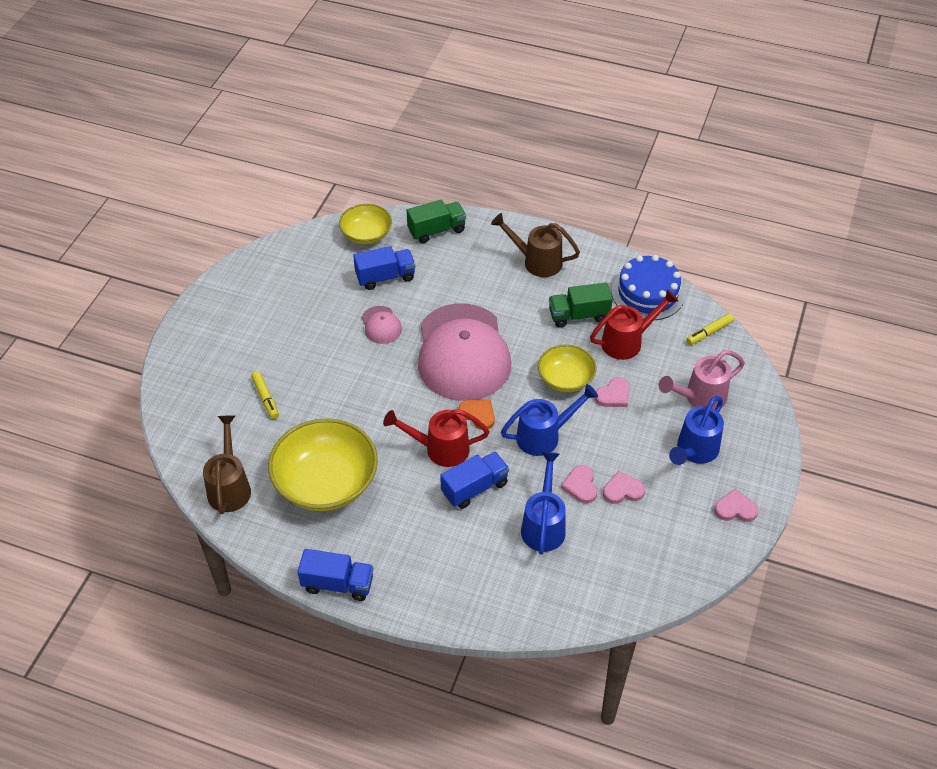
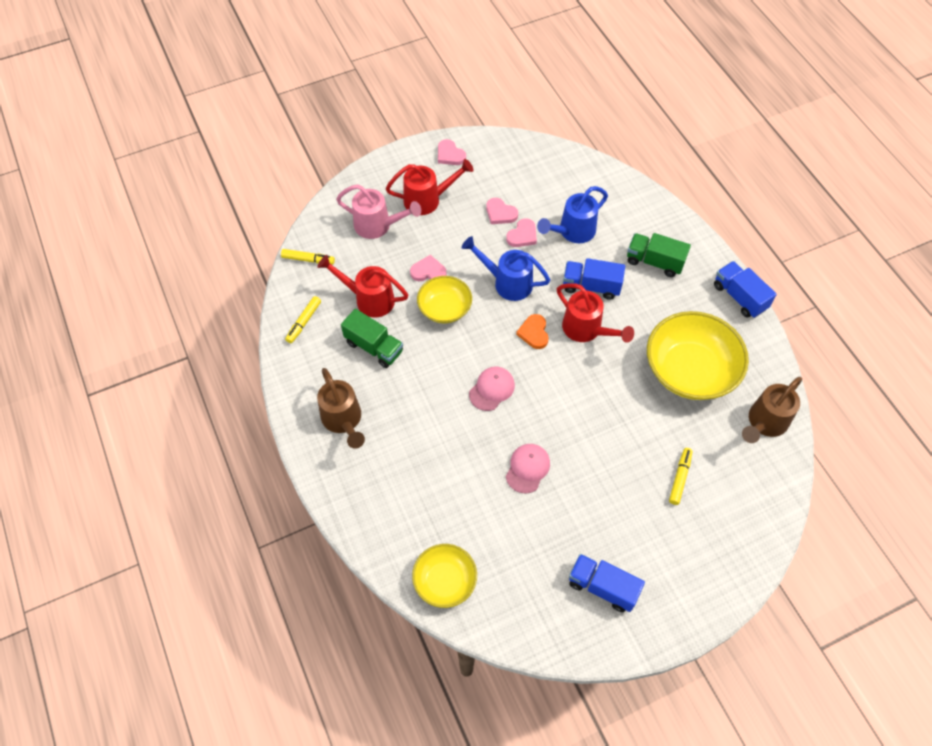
camera: 135 degrees left, 10 degrees up
(385, 277) = (476, 515): blue truck -> blue truck (602, 587)
(436, 230) = (382, 528): green truck -> green truck (654, 262)
(463, 353) = (492, 389): pink cap -> pink cap, size x0.41
(648, 293) = (303, 322): blue cake -> yellow marker
(695, 451) = (427, 200): blue watering can -> red watering can

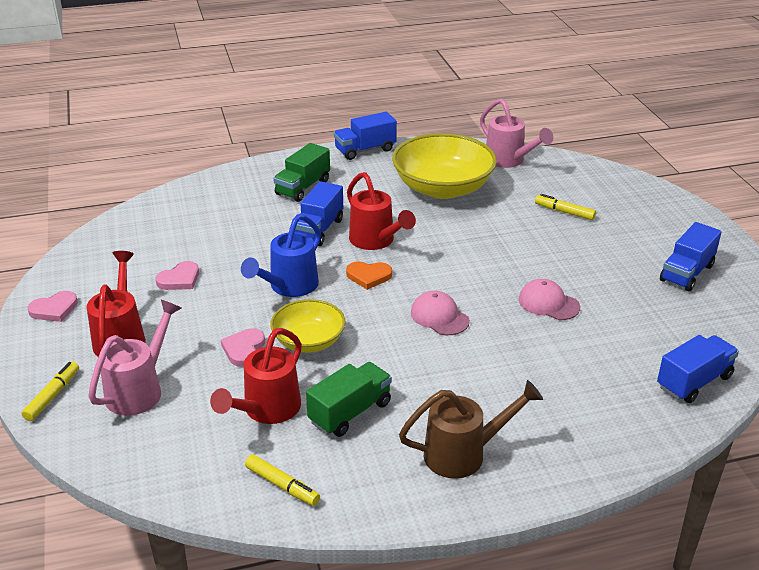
camera: 80 degrees left, 25 degrees down
(308, 260) = (165, 472): yellow marker -> yellow marker (53, 396)
(445, 581) = (694, 382): yellow bowl -> blue truck
(522, 235) = (223, 267): pink heart -> none
(573, 231) = (236, 231): blue watering can -> none
(586, 329) = (375, 241): red watering can -> red watering can turned 90 degrees clockwise
(765, 423) = (508, 160): brown watering can -> pink watering can

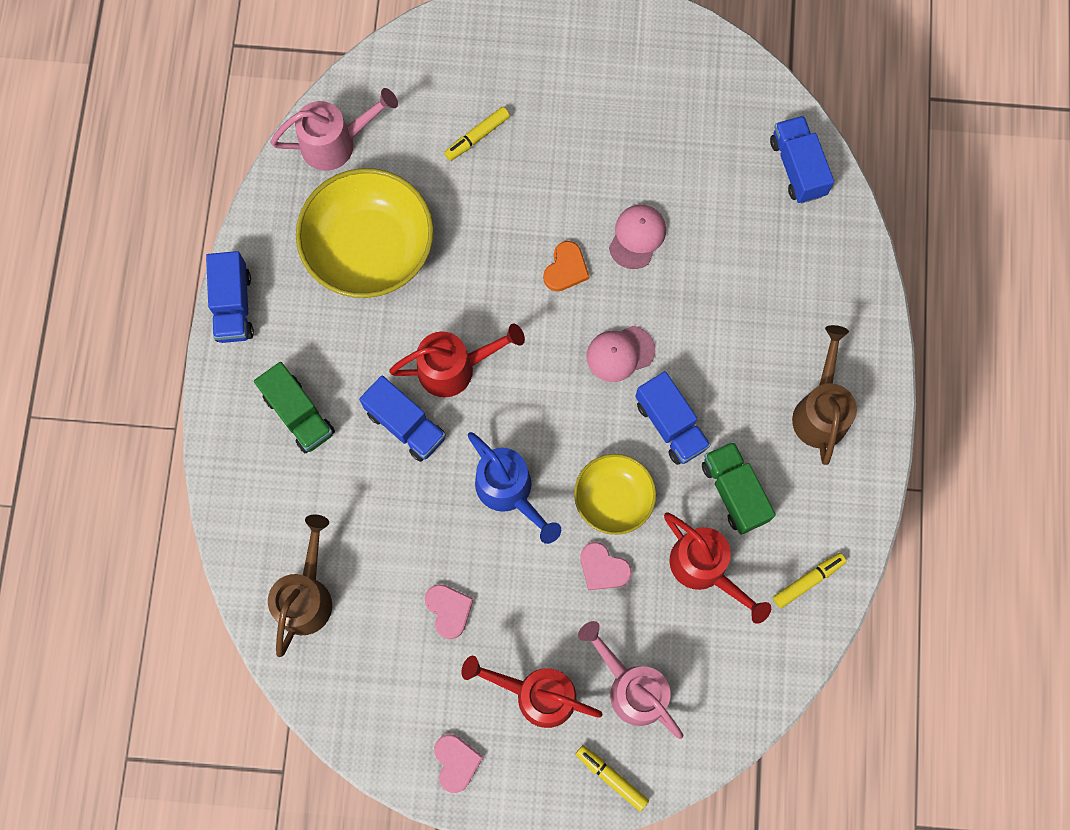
camera: 70 degrees left, 40 degrees up
(170, 218) = (306, 596): none -> brown watering can
(368, 276) = (522, 400): orange heart -> orange heart (566, 269)
(548, 303) = (637, 237): pink cap -> pink cap turned 150 degrees clockwise
(686, 273) = (637, 76): blue truck -> blue truck (670, 425)

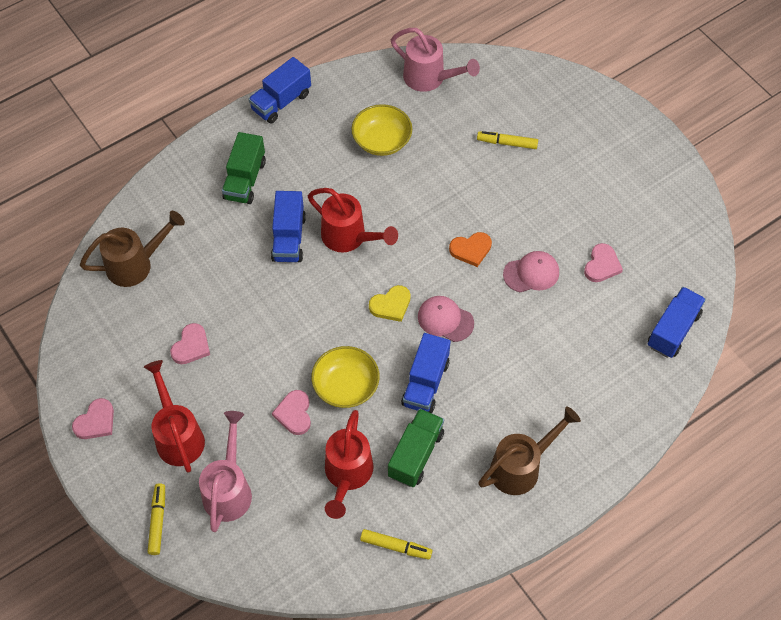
camera: 50 degrees right, 15 degrees down
(369, 248) = (382, 140): yellow bowl -> yellow bowl, size x0.58
(509, 491) = (297, 323): blue watering can -> none
(563, 389) = (391, 305): none -> yellow heart
(682, 169) = (602, 265): none -> pink heart

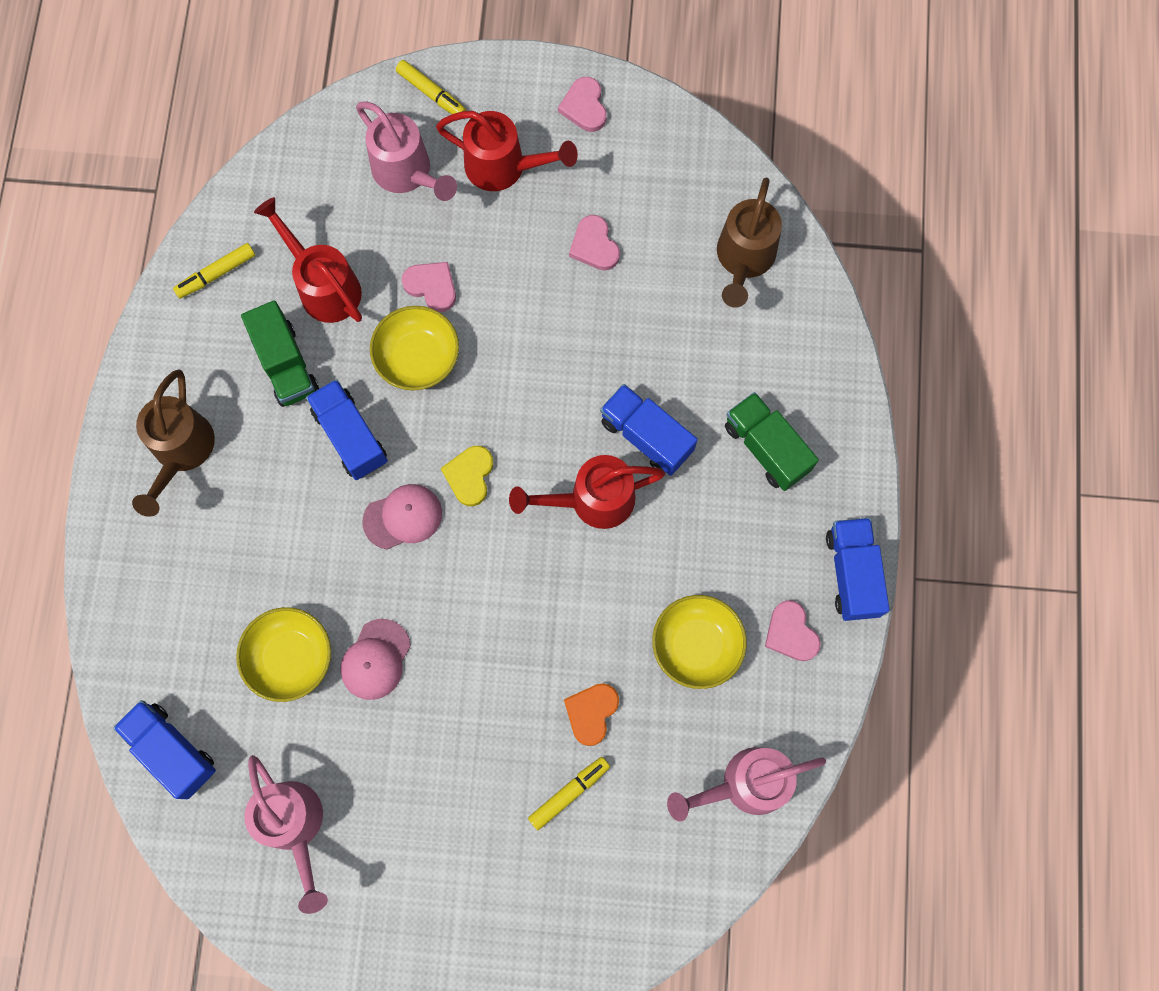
camera: 130 degrees right, 15 degrees up
(471, 250) = (462, 619): orange heart -> orange heart (591, 713)
(571, 314) = (290, 657): none -> yellow bowl
(602, 265) = (315, 749): pink heart -> pink heart (791, 633)
(645, 245) = (294, 826): none -> pink watering can
(673, 330) = (172, 750): blue truck -> blue truck turned 150 degrees clockwise

